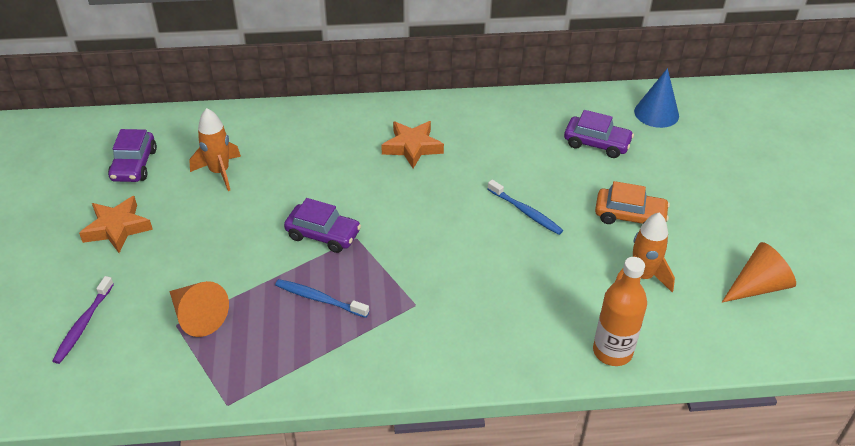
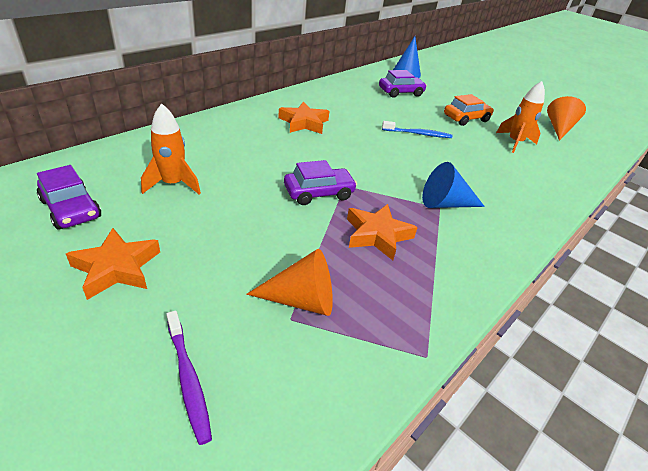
camera: 45 degrees left, 5 degrees down
(319, 299) = (377, 235): blue toothbrush -> orange star
(427, 304) = (445, 204): none -> blue cone
(612, 351) = (562, 182): orange bottle -> none

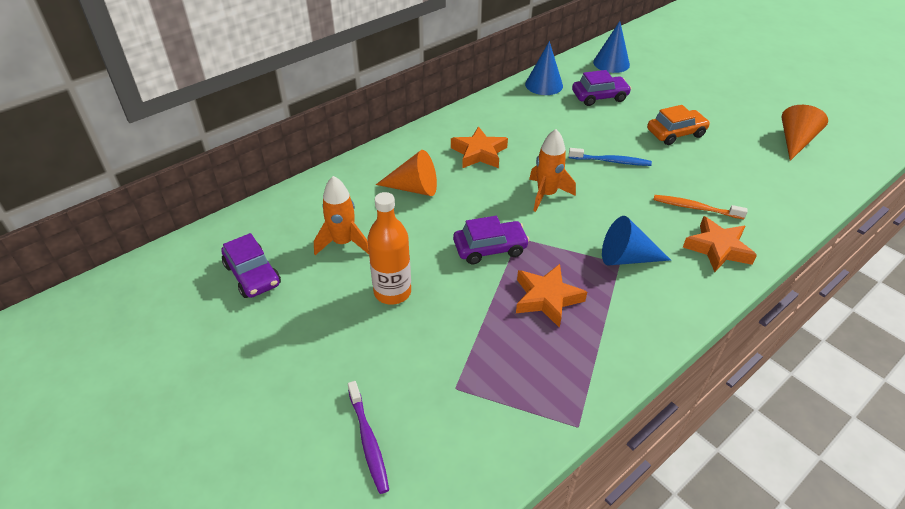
camera: 10 degrees right, 5 degrees up
(117, 268) = (300, 337): orange star -> orange star (718, 248)
(222, 227) = (392, 292): none -> orange bottle
(301, 300) = (466, 370): orange cone -> orange cone (414, 188)
(355, 82) = (544, 85): none -> blue cone
(495, 169) = (695, 208): none -> orange toothbrush
(515, 143) = (730, 168): orange rocket -> orange rocket (546, 194)

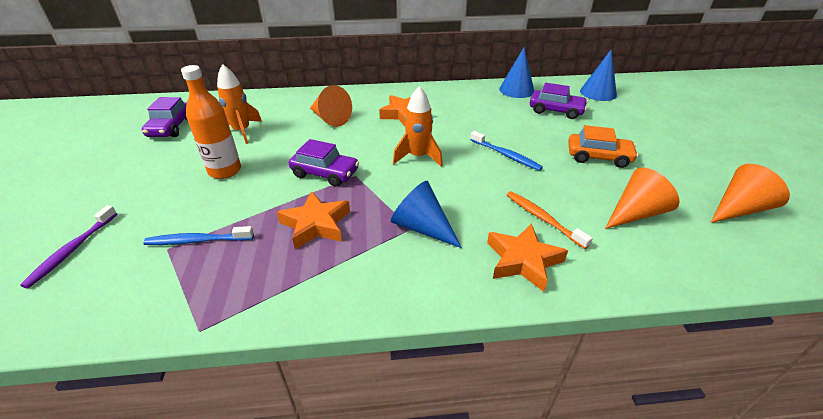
camera: 35 degrees right, 5 degrees down
(470, 366) = (197, 240): none -> blue toothbrush
(744, 174) = (636, 213): none -> orange cone

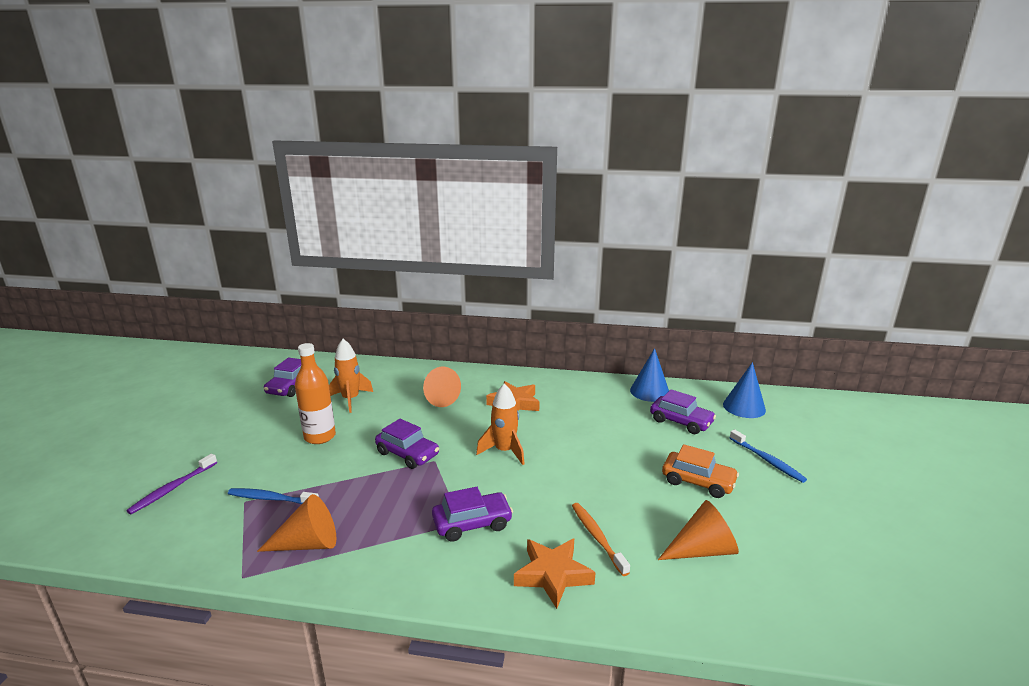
camera: 15 degrees right, 15 degrees down
(316, 224) = (377, 502): orange star -> none
(422, 227) = (472, 523): blue cone -> purple car
(506, 155) = (596, 464): blue toothbrush -> blue toothbrush (767, 460)
(739, 209) = (827, 568): orange cone -> orange cone (308, 544)

